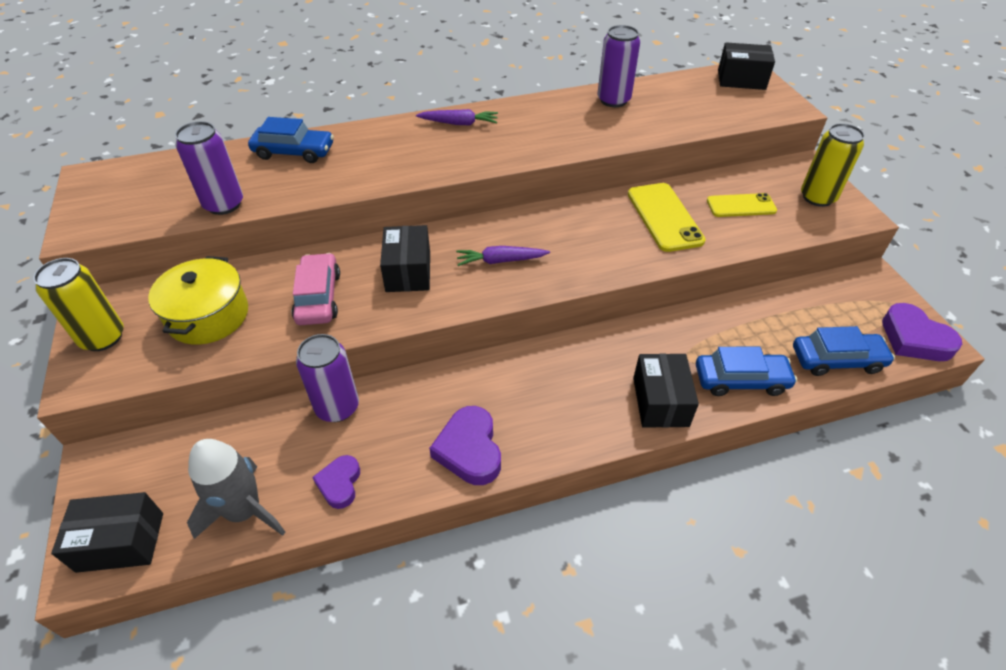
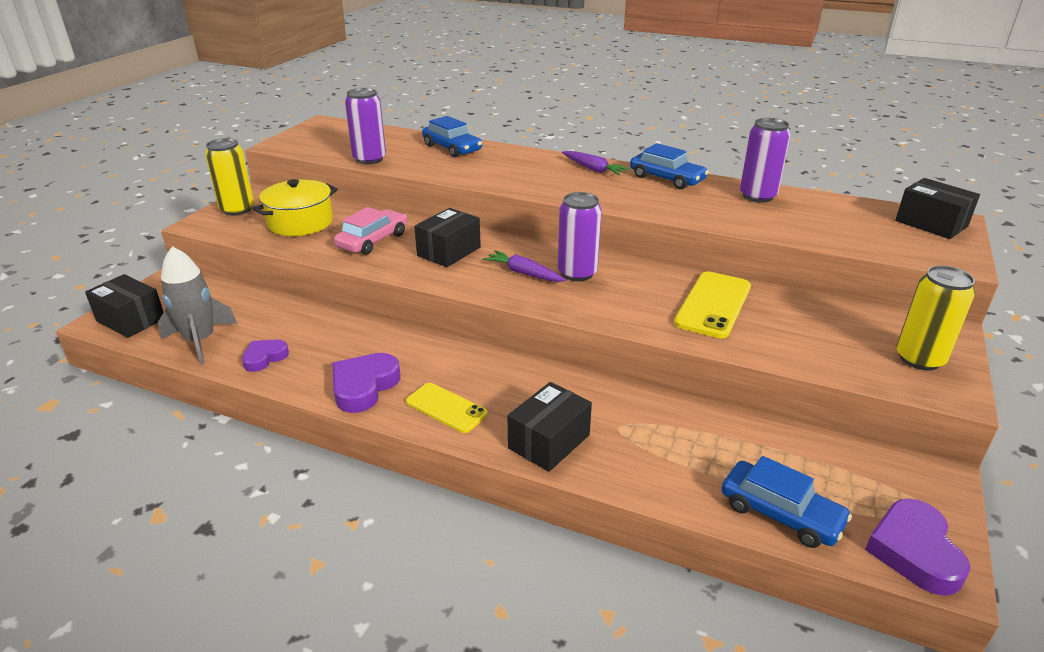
camera: 40 degrees right, 15 degrees down
(337, 407) = (321, 318): purple can -> purple can (577, 273)
(741, 206) = (811, 329): yellow phone -> yellow phone (446, 408)
(741, 380) = (648, 469): blue car -> blue car (667, 178)

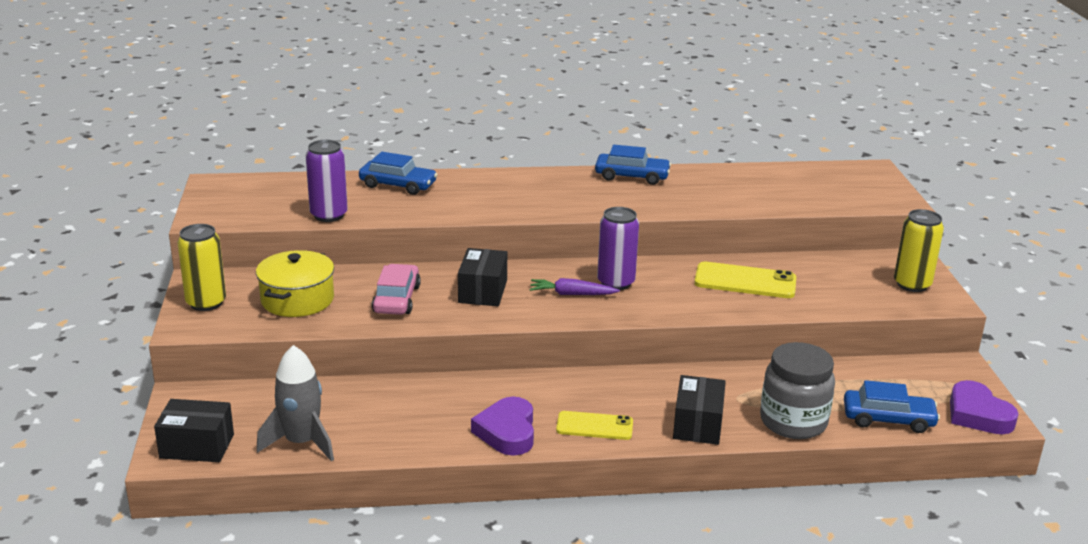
camera: 30 degrees left, 5 degrees down
(264, 358) = (386, 437): purple heart -> none
(594, 169) = (559, 180): purple carrot -> none
(657, 475) = (793, 422): none -> grey jar
(713, 305) = (745, 281): yellow phone -> yellow phone turned 75 degrees counterclockwise
(757, 196) = (720, 178): purple can -> none
(931, 223) = (861, 175): black box -> none

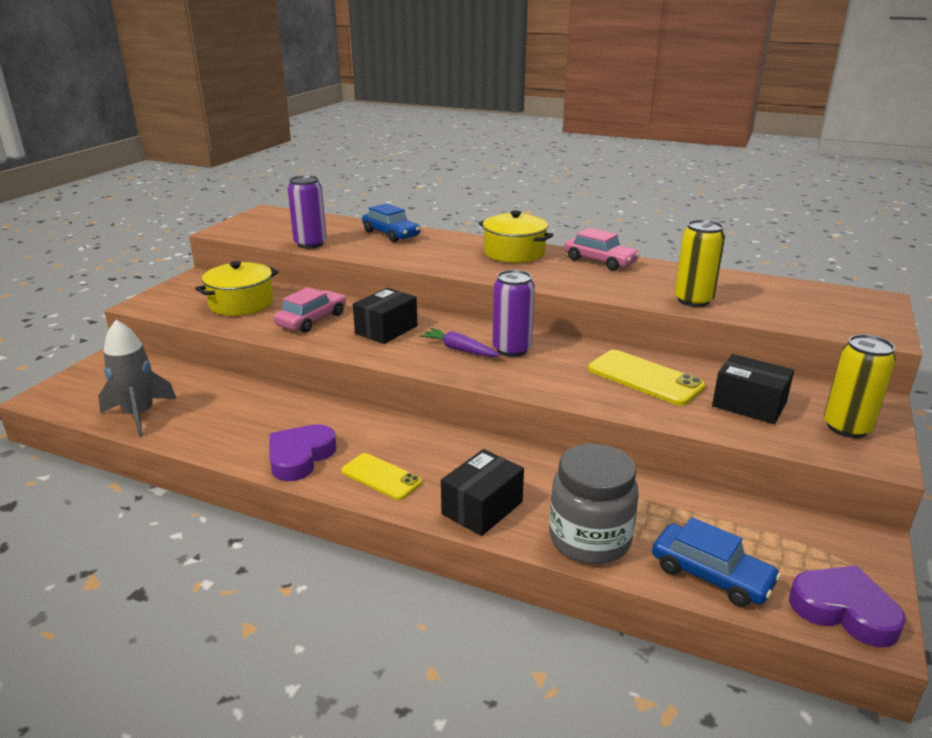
camera: 30 degrees right, 0 degrees up
(197, 446) = (71, 395): black box -> black box (749, 404)
(206, 303) = (180, 292): yellow can -> yellow can (693, 300)
(546, 183) = (514, 253): none -> yellow pot
(632, 176) = (600, 261): blue car -> pink car
(977, 414) = (844, 610): purple heart -> purple heart turned 120 degrees clockwise

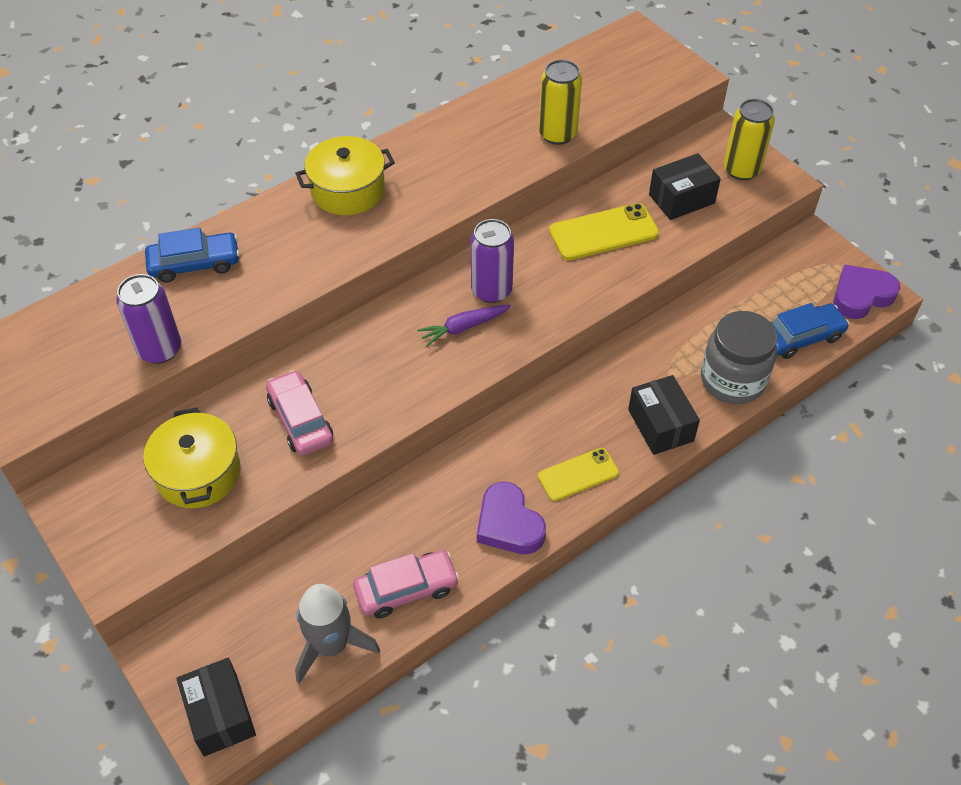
camera: 60 degrees left, 25 degrees up
(386, 330) = (377, 366): black box -> black box (220, 714)
(600, 261) = (423, 141): pink car -> pink car (406, 589)

